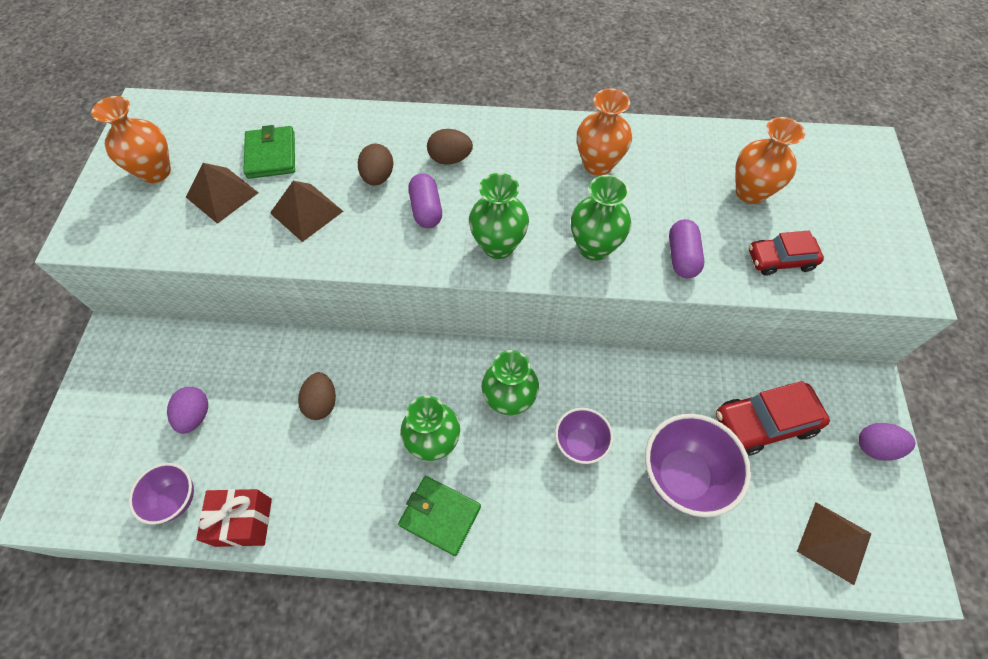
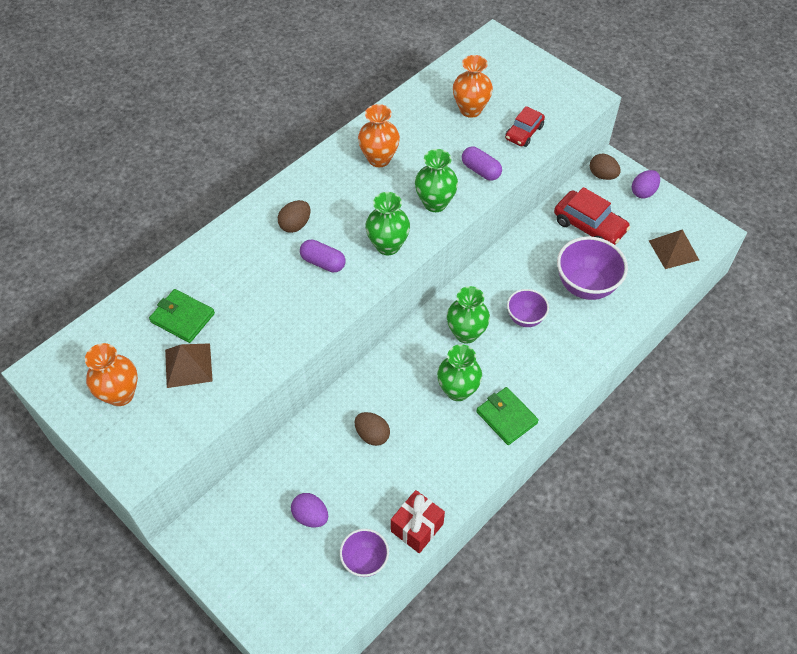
camera: 50 degrees left, 5 degrees down
(306, 212) = (256, 326): brown pyramid -> none
(378, 177) = (269, 271): brown egg -> brown egg (602, 175)
(440, 516) = (506, 417): green wallet -> green wallet turned 75 degrees clockwise
(764, 423) = (589, 226): red car -> red car turned 75 degrees counterclockwise

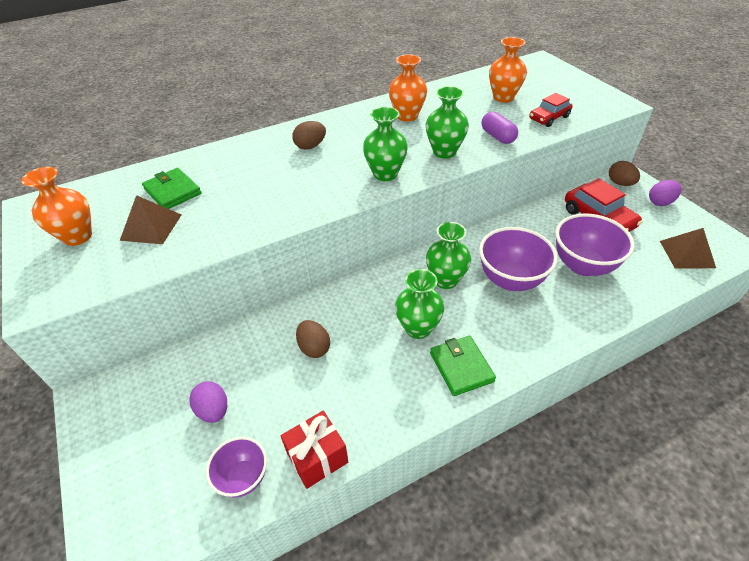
camera: 20 degrees right, 10 degrees down
(323, 262) = (319, 175): purple capsule -> none
(525, 318) = (510, 280): purple bowl -> purple bowl, size x1.69

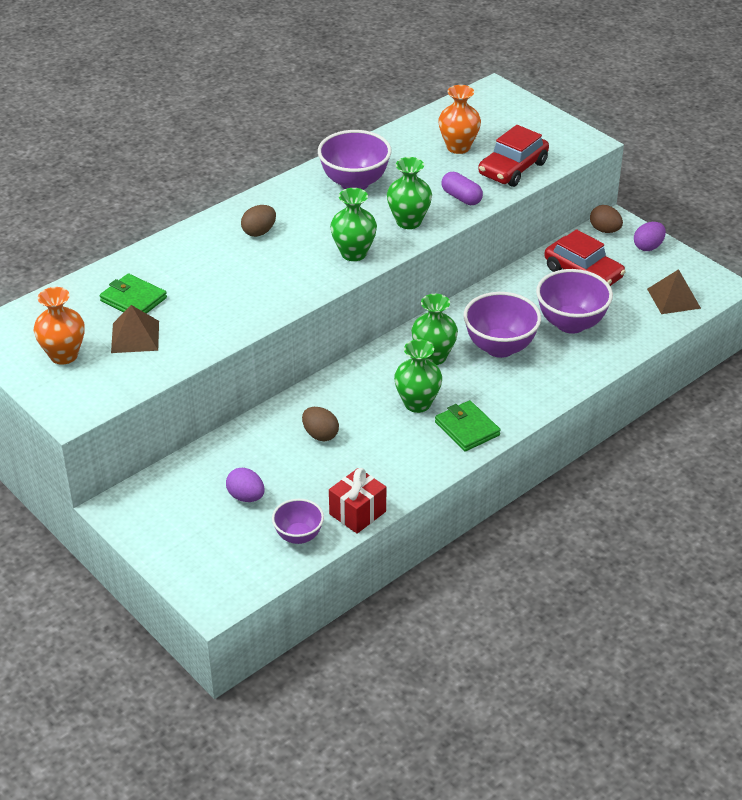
camera: 15 degrees left, 5 degrees down
(407, 116) = (354, 183): orange vase -> purple bowl
(549, 118) = (513, 169): red car -> red car, size x1.58

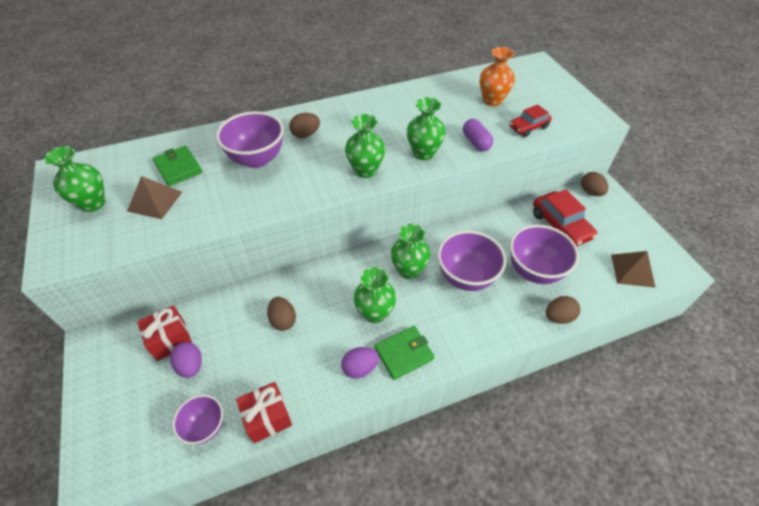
camera: 20 degrees right, 10 degrees up
(64, 355) = (93, 203): orange vase -> green vase
(206, 483) = (170, 340): none -> red gift
(354, 183) = (399, 111): purple bowl -> purple bowl (257, 159)
(467, 429) = (404, 353): green wallet -> green wallet turned 75 degrees clockwise
(513, 169) = (528, 127): red car -> red car, size x0.63
(611, 358) = (558, 317): none -> brown egg
(648, 247) = (623, 215): purple egg -> purple egg (360, 368)

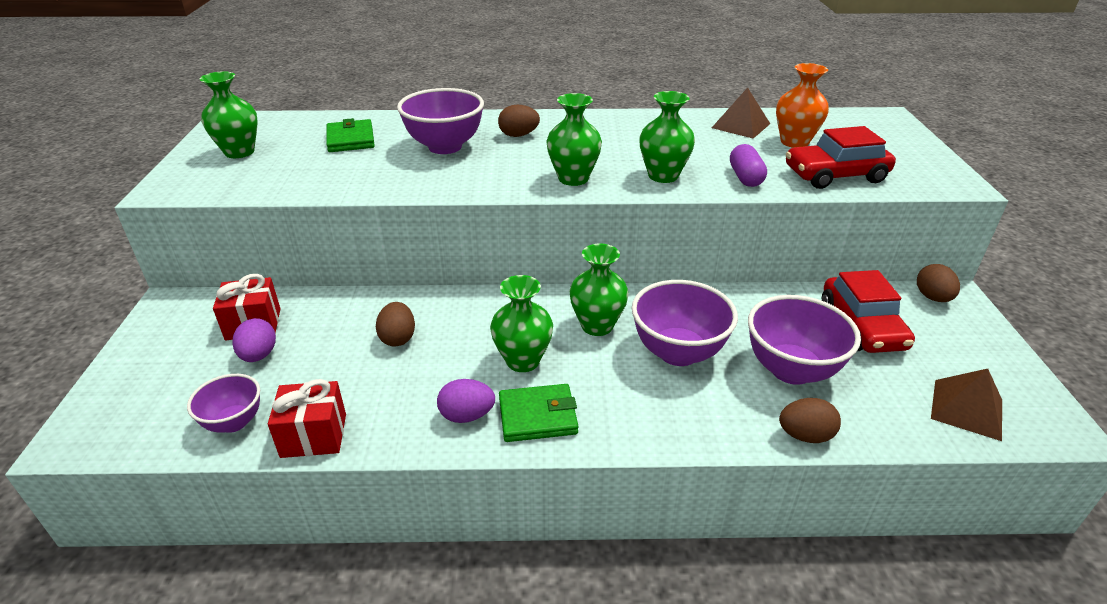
camera: 20 degrees right, 15 degrees down
(155, 201) = (304, 162): brown pyramid -> brown pyramid (741, 125)
(528, 127) = (835, 175): red car -> red car, size x1.58

